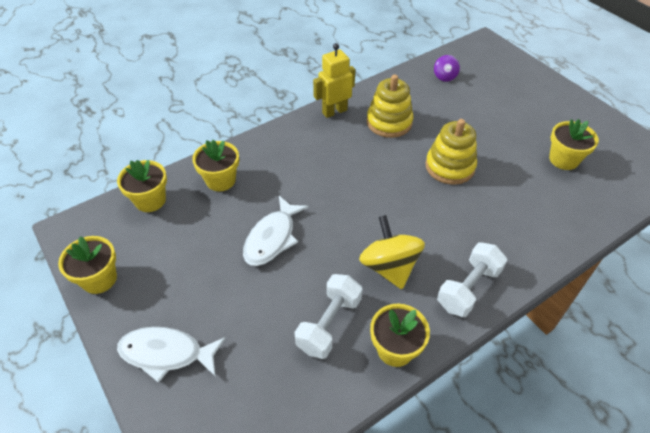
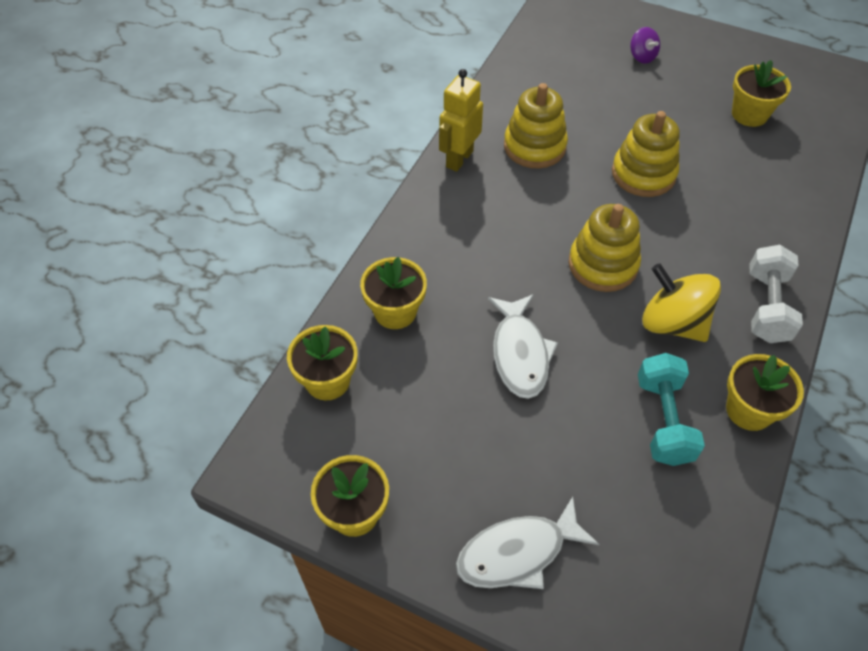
camera: 30 degrees left, 5 degrees up
(329, 324) = (663, 420): white dumbbell -> turquoise dumbbell
(372, 210) = (603, 264): none -> yellow stacking toy
(444, 76) = (551, 60): purple spinning top -> purple spinning top (642, 56)

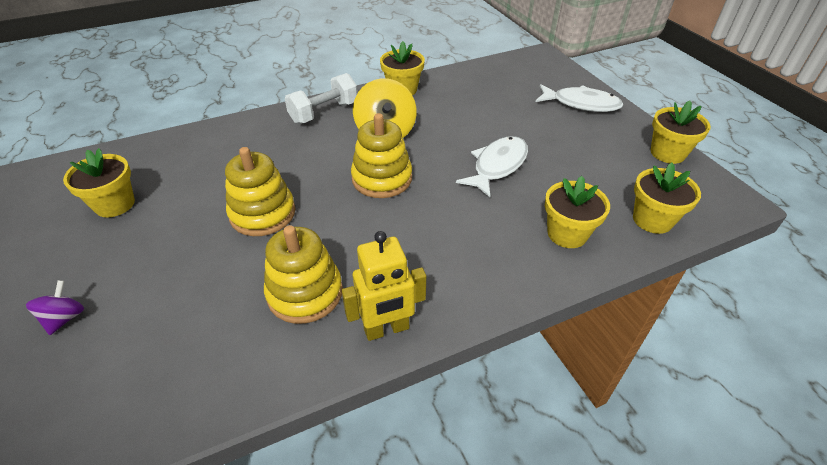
camera: 140 degrees left, 10 degrees down
(663, 420) = (450, 105): turquoise dumbbell -> none

